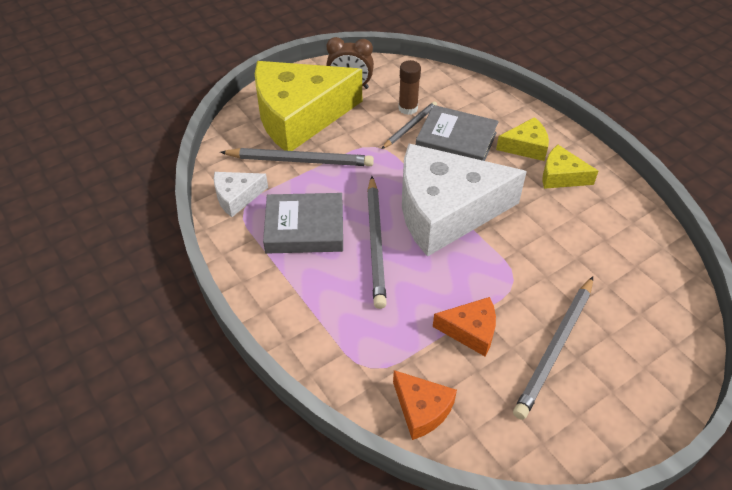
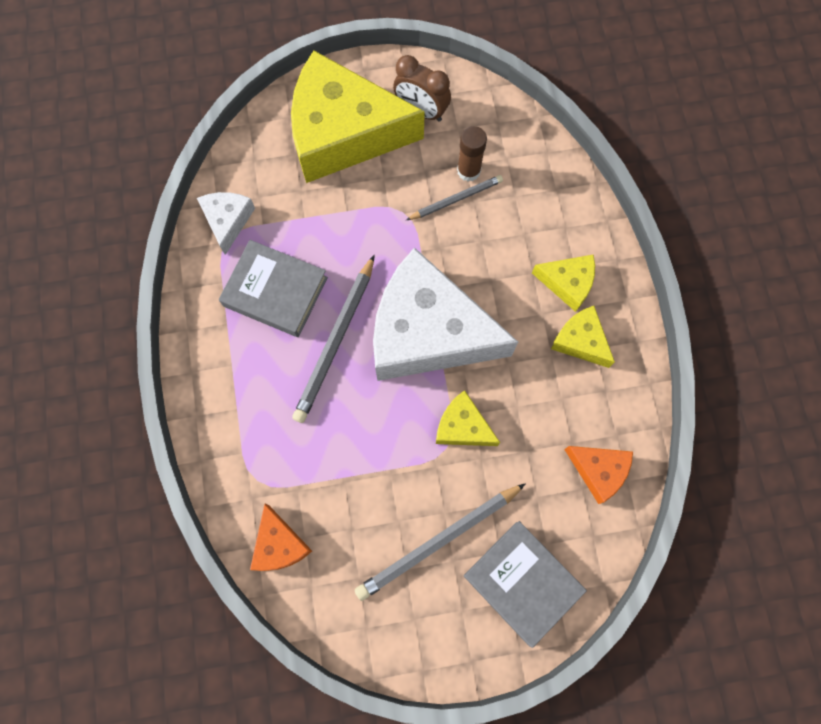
camera: 25 degrees right, 25 degrees up
(237, 197) = (227, 221): white cheese -> white cheese turned 90 degrees clockwise
(300, 160) = (314, 198): grey pencil -> none
(456, 142) = (494, 243): grey book -> grey book (522, 582)
(470, 331) = (370, 485): orange cheese -> orange cheese (598, 471)
(516, 261) = (462, 426): none -> yellow cheese

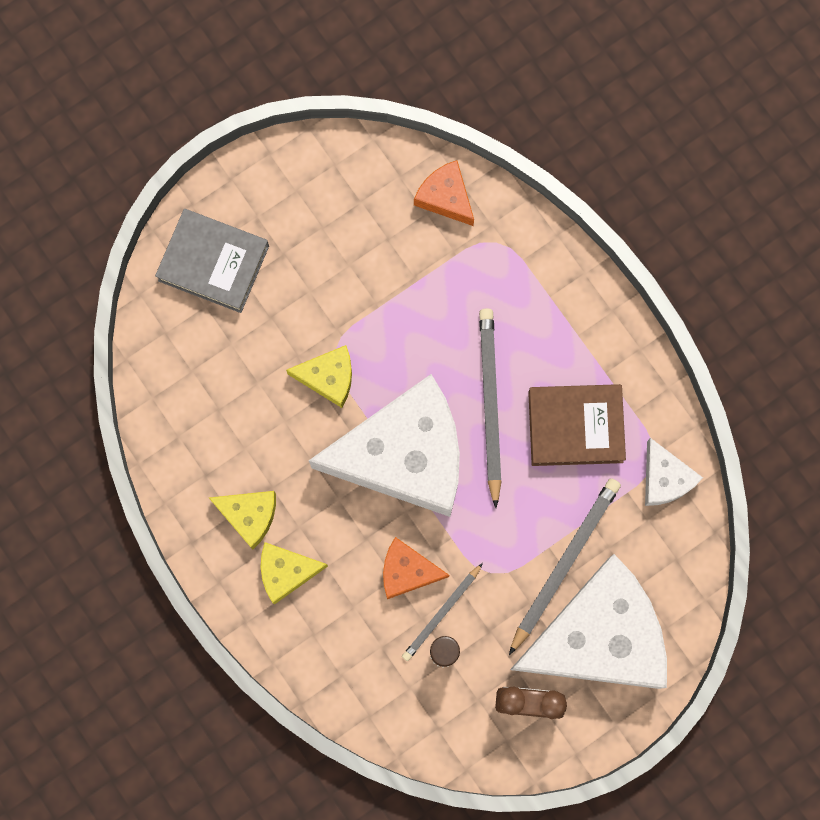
camera: 155 degrees right, 5 degrees up
(275, 292) = (575, 426): grey book -> brown book
(344, 132) = (598, 636): yellow cheese -> white cheese
(439, 542) = (303, 264): grey pencil -> grey pencil (564, 563)
(598, 471) = (182, 394): orange cheese -> orange cheese (407, 571)

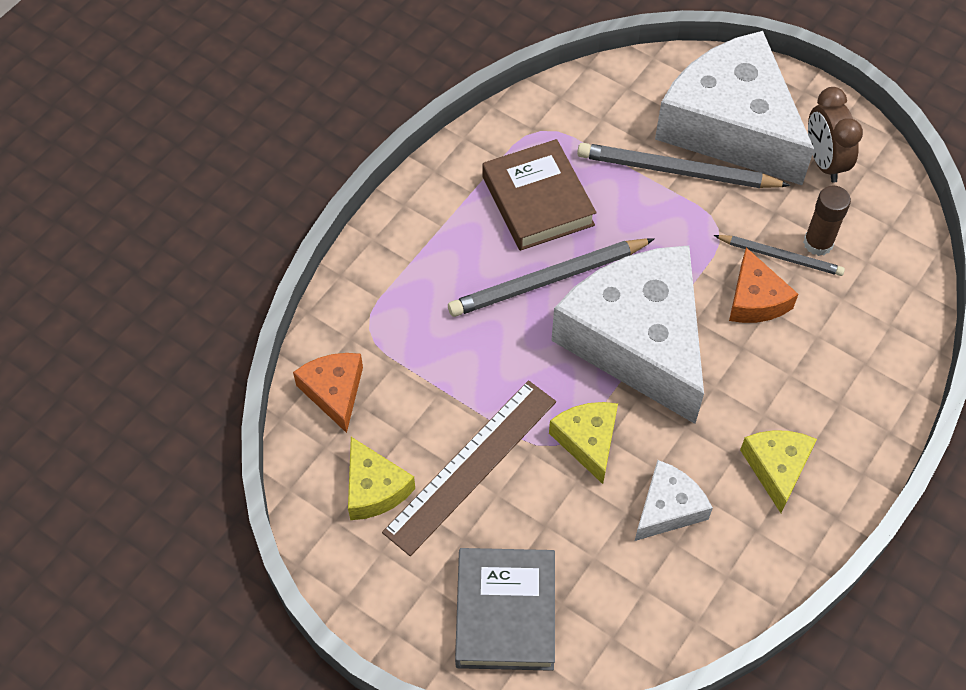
camera: 110 degrees left, 20 degrees down
(286, 572) = (816, 410): yellow cheese -> yellow cheese (374, 488)
(341, 280) = (471, 466): none -> brown ruler
(446, 197) = (334, 392): orange cheese -> orange cheese turned 135 degrees clockwise
(664, 478) = (555, 116): white cheese -> white cheese (668, 508)

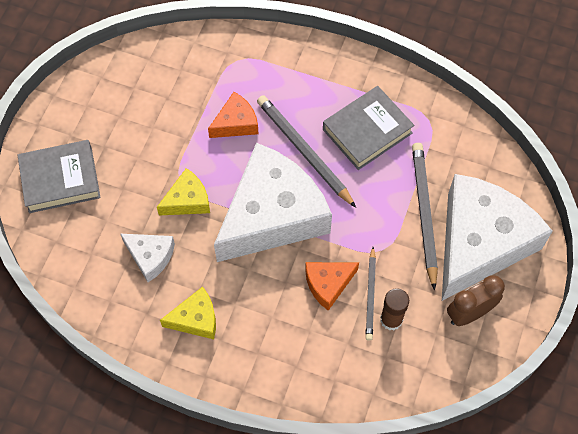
camera: 75 degrees right, 5 degrees up
(334, 392) = (187, 54): orange cheese -> orange cheese (236, 123)
(374, 488) = (126, 91): yellow cheese -> none
(471, 466) = (154, 139): brown ruler -> none
(537, 201) = (367, 131): brown book -> grey book

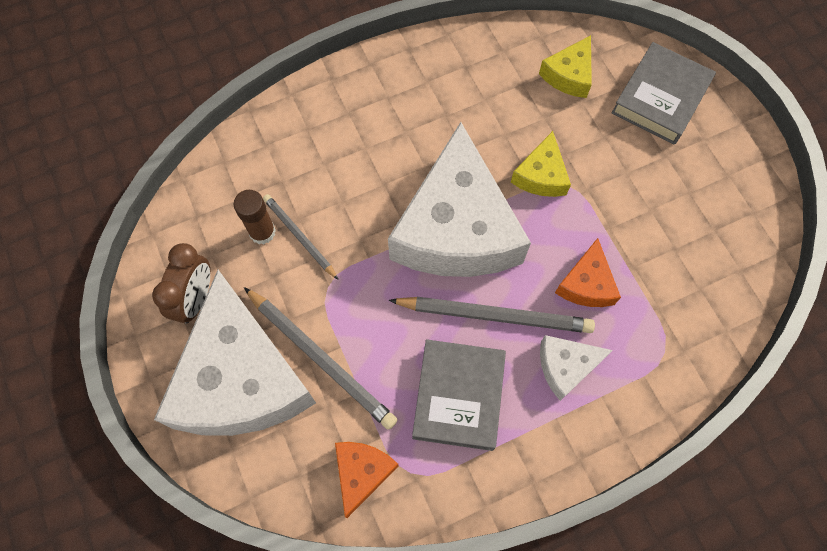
camera: 135 degrees right, 5 degrees up
(150, 257) = (514, 106): white cheese -> white cheese (566, 366)
(195, 319) = (423, 94): yellow cheese -> yellow cheese (569, 75)
(328, 284) = (346, 213): orange cheese -> orange cheese (362, 473)

